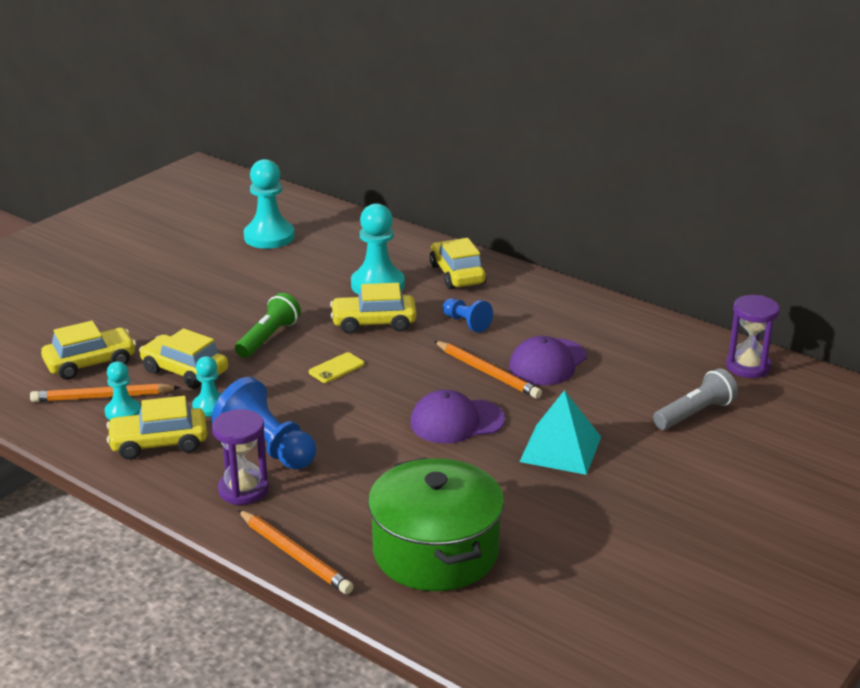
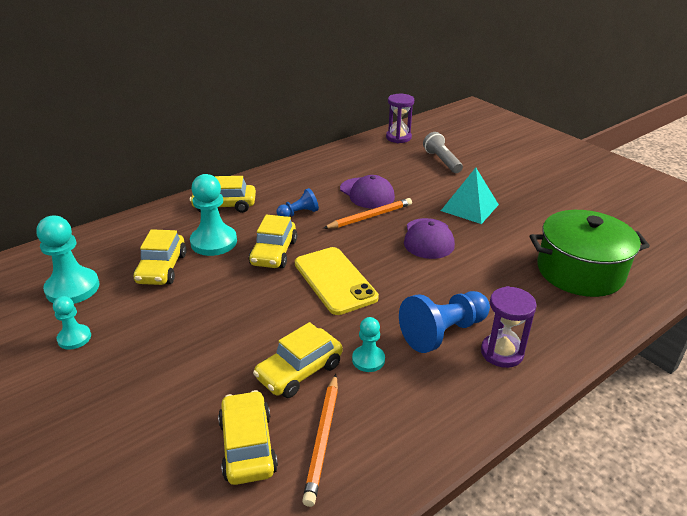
camera: 75 degrees left, 5 degrees up
(123, 412) = (357, 424): turquoise pawn -> turquoise pawn (74, 338)
(159, 443) = (421, 400): yellow car -> yellow car (162, 268)
(268, 338) = (266, 311): green flashlight -> none
(295, 555) = (588, 334): orange pencil -> none
(336, 368) = (335, 280): yellow phone -> yellow phone, size x2.16

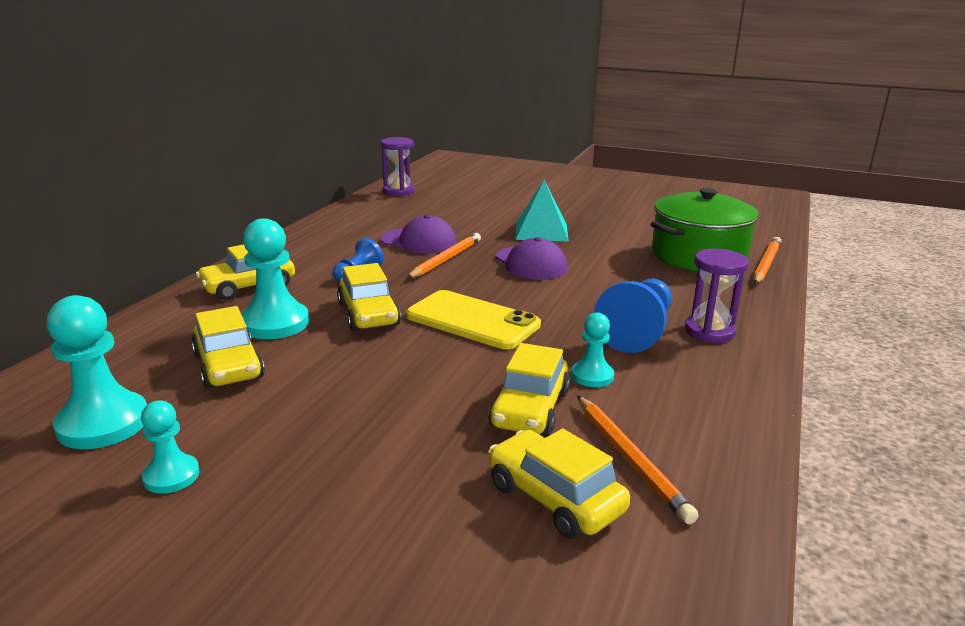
camera: 30 degrees left, 10 degrees down
(442, 161) = (469, 202): grey flashlight -> none
(635, 299) = (766, 264): none -> orange pencil

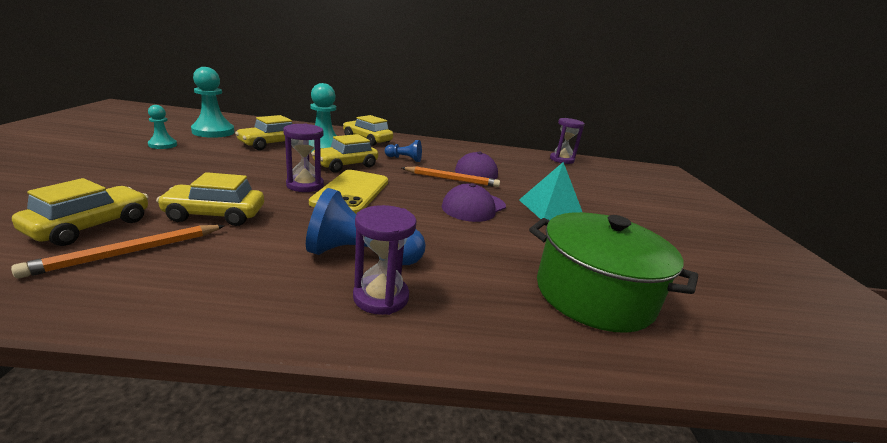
camera: 65 degrees right, 0 degrees up
(441, 347) = (305, 185): none -> purple hourglass
(592, 376) = (269, 236): turquoise pawn -> none
(766, 264) = (630, 353): orange pencil -> none

